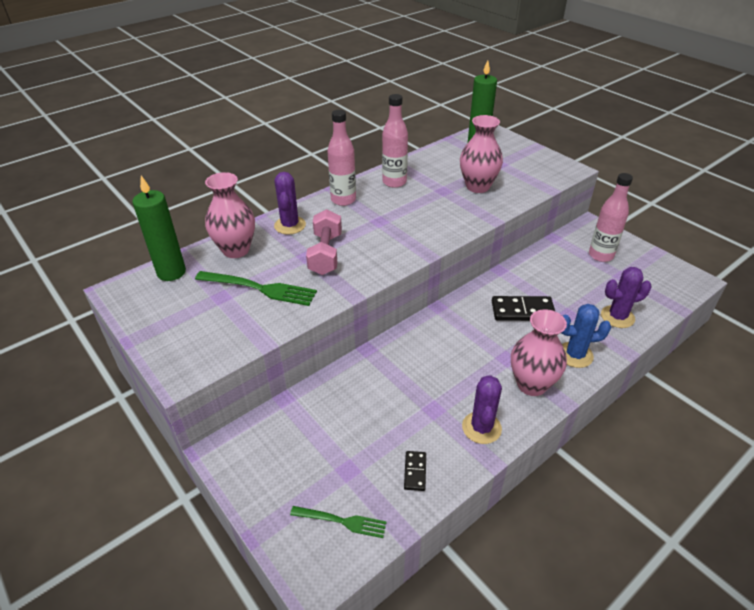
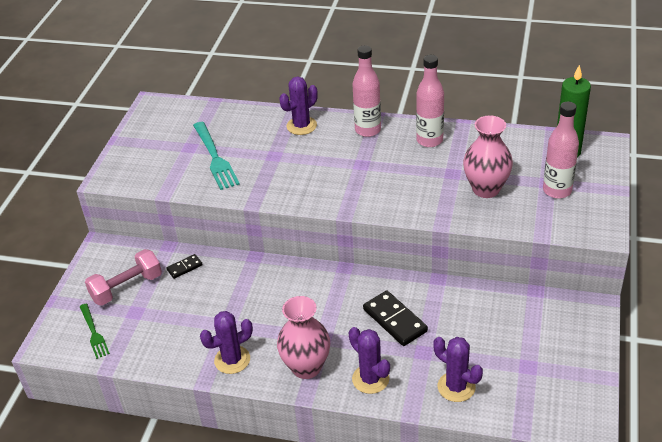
camera: 55 degrees right, 0 degrees up
(171, 272) = (191, 112): green candle -> none
(236, 250) = (244, 121): pink vase -> none
(259, 288) = (215, 157): green fork -> turquoise fork
(325, 254) = (286, 163): pink dumbbell -> pink dumbbell (127, 287)
(415, 472) = (161, 345): black domino -> black domino (184, 267)
(575, 355) = (370, 379): blue cactus -> purple cactus
(601, 255) = (546, 337): pink bottle -> pink bottle (557, 190)

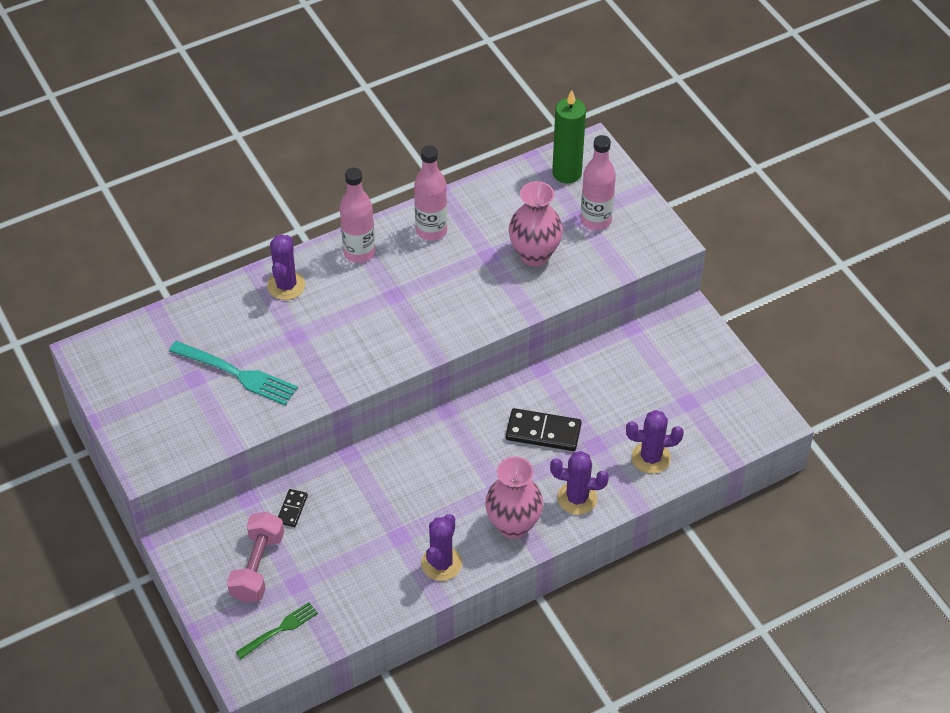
camera: 45 degrees left, 10 degrees up
(94, 332) = (279, 629): green fork -> green fork turned 60 degrees counterclockwise

